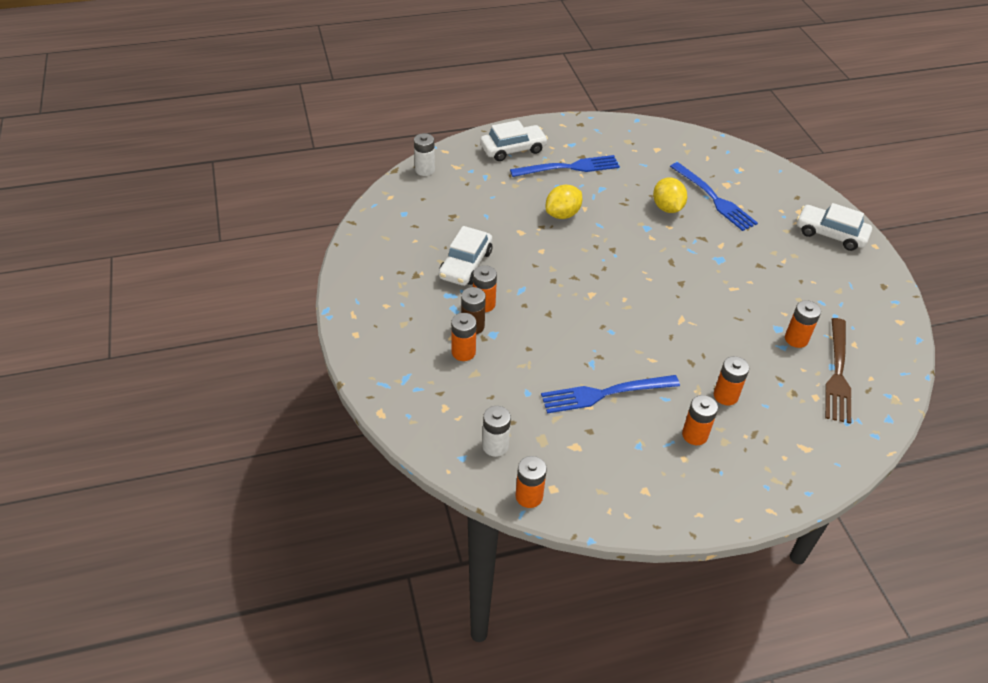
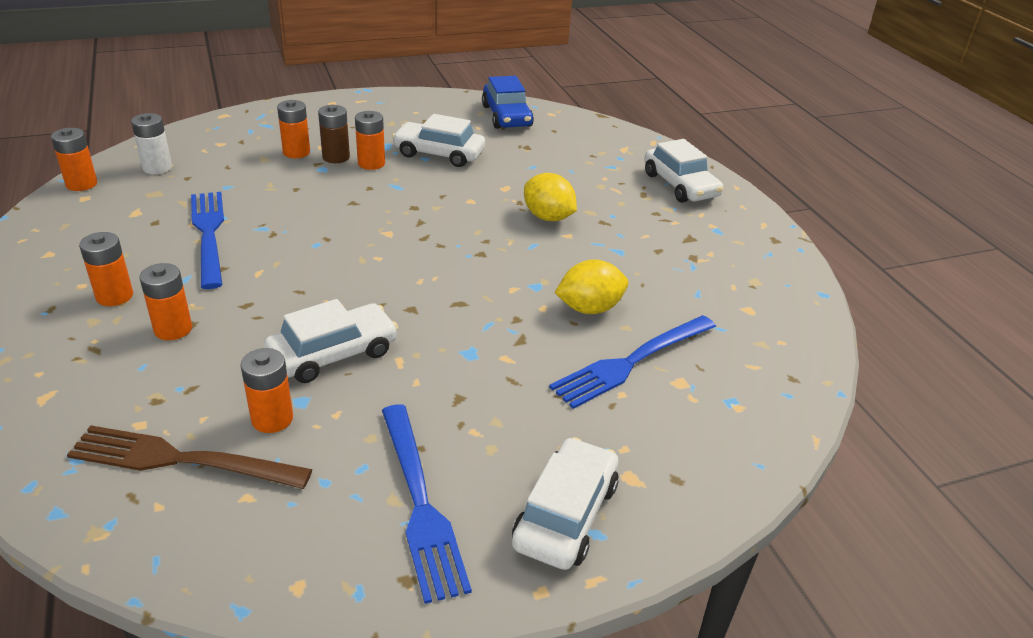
camera: 85 degrees right, 10 degrees down
(394, 222) = (506, 116): none -> blue car
(425, 170) = (608, 130): white battery -> none
(569, 167) = (658, 226): blue fork -> blue fork (421, 504)
(733, 316) = (333, 354): none -> white car

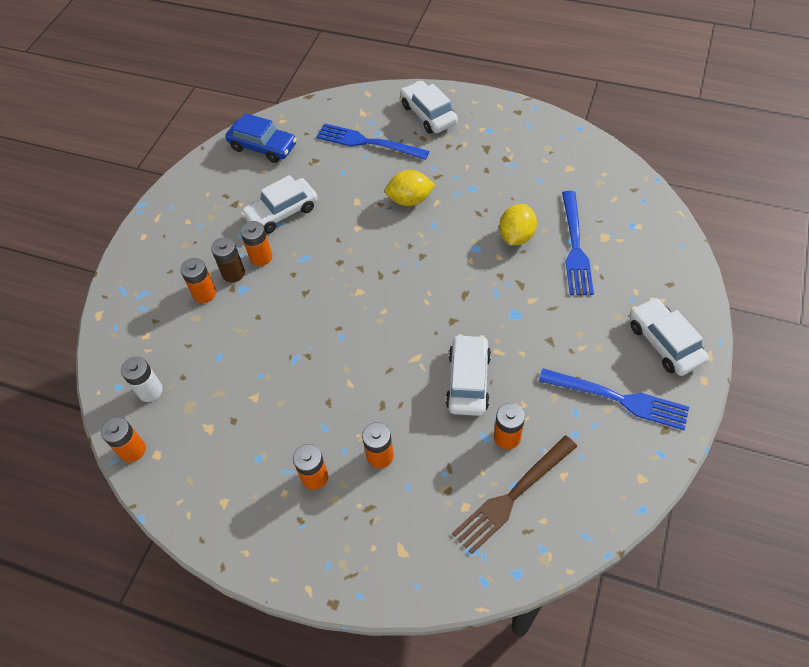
camera: 45 degrees left, 20 degrees up
(208, 234) = (277, 393): blue fork -> blue fork (367, 142)
(680, 185) = (428, 114): white car -> white car turned 135 degrees counterclockwise

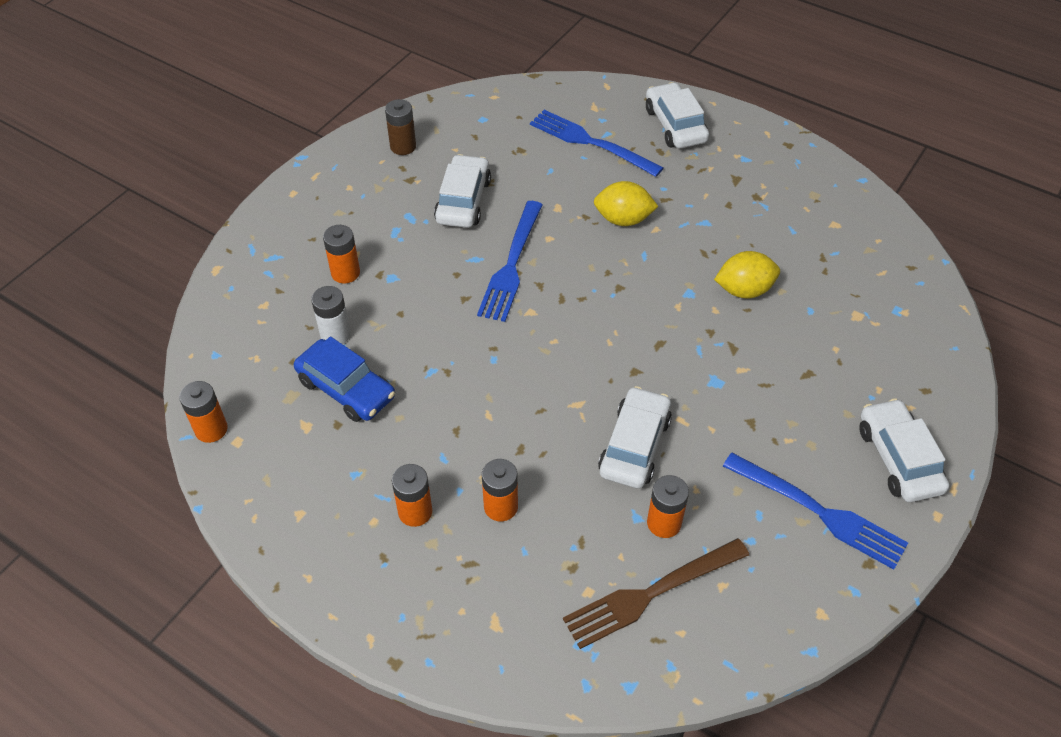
camera: 10 degrees right, 5 degrees down
(150, 391) = (250, 368): white battery -> white battery (335, 334)
(233, 273) = (386, 257): brown battery -> brown battery (403, 146)
(261, 257) = (424, 246): orange battery -> none
(263, 146) = (463, 121): blue car -> blue car (346, 389)
(281, 212) = (463, 201): white car -> white car turned 120 degrees clockwise
(516, 236) = (744, 290): yellow lemon -> yellow lemon turned 45 degrees clockwise
(575, 247) = (815, 319): blue fork -> blue fork (511, 265)

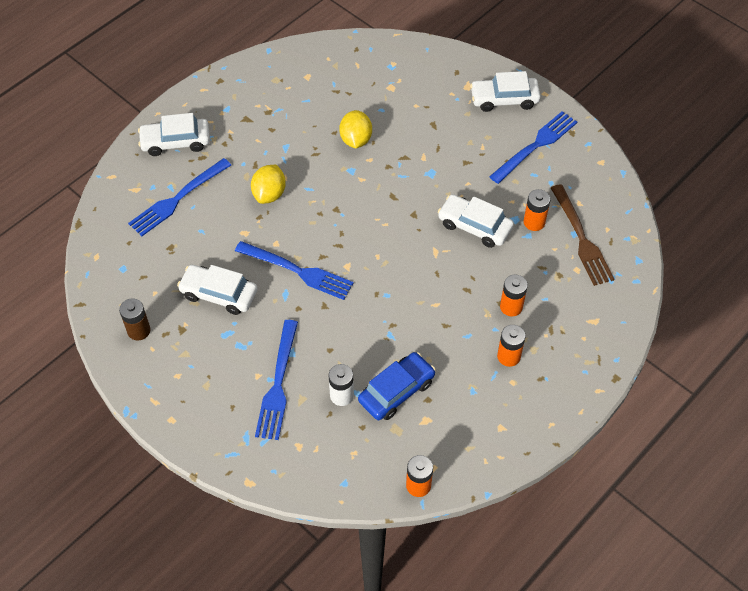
camera: 80 degrees left, 5 degrees up
(345, 273) = (278, 384): orange battery -> blue fork

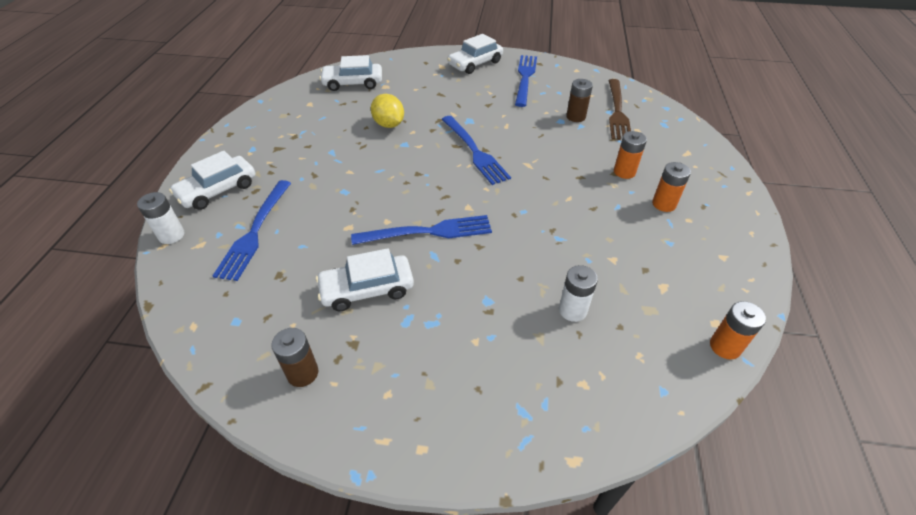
camera: 35 degrees left, 10 degrees down
(121, 170) = (171, 235): none -> white battery
(269, 194) = (346, 189): yellow lemon -> none
(278, 384) = (504, 337): blue fork -> blue fork (475, 151)
(396, 391) = (614, 278): blue car -> none
(474, 226) = (538, 136): white car -> white car (353, 83)
(534, 222) = (576, 117): orange battery -> brown battery
(582, 239) = (617, 112): brown fork -> brown fork turned 60 degrees clockwise

